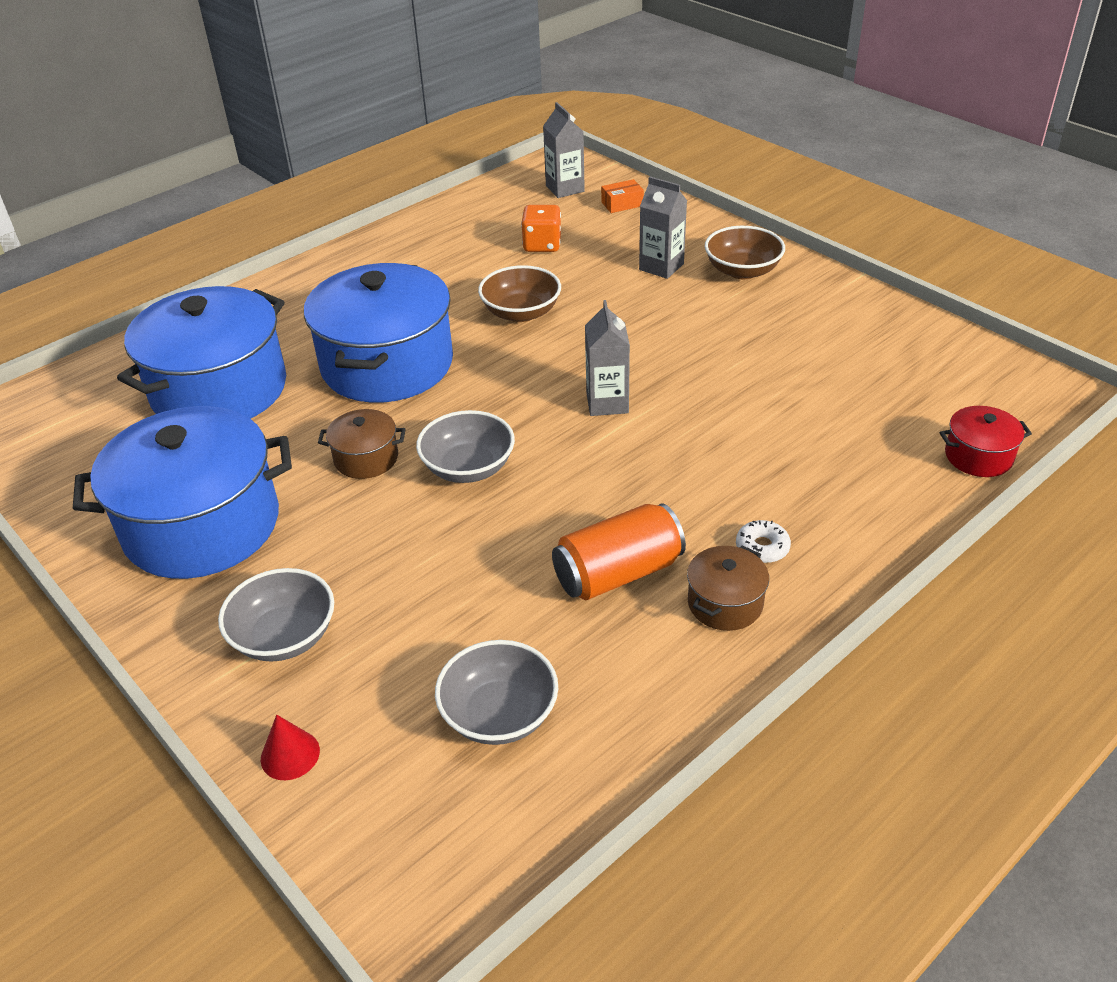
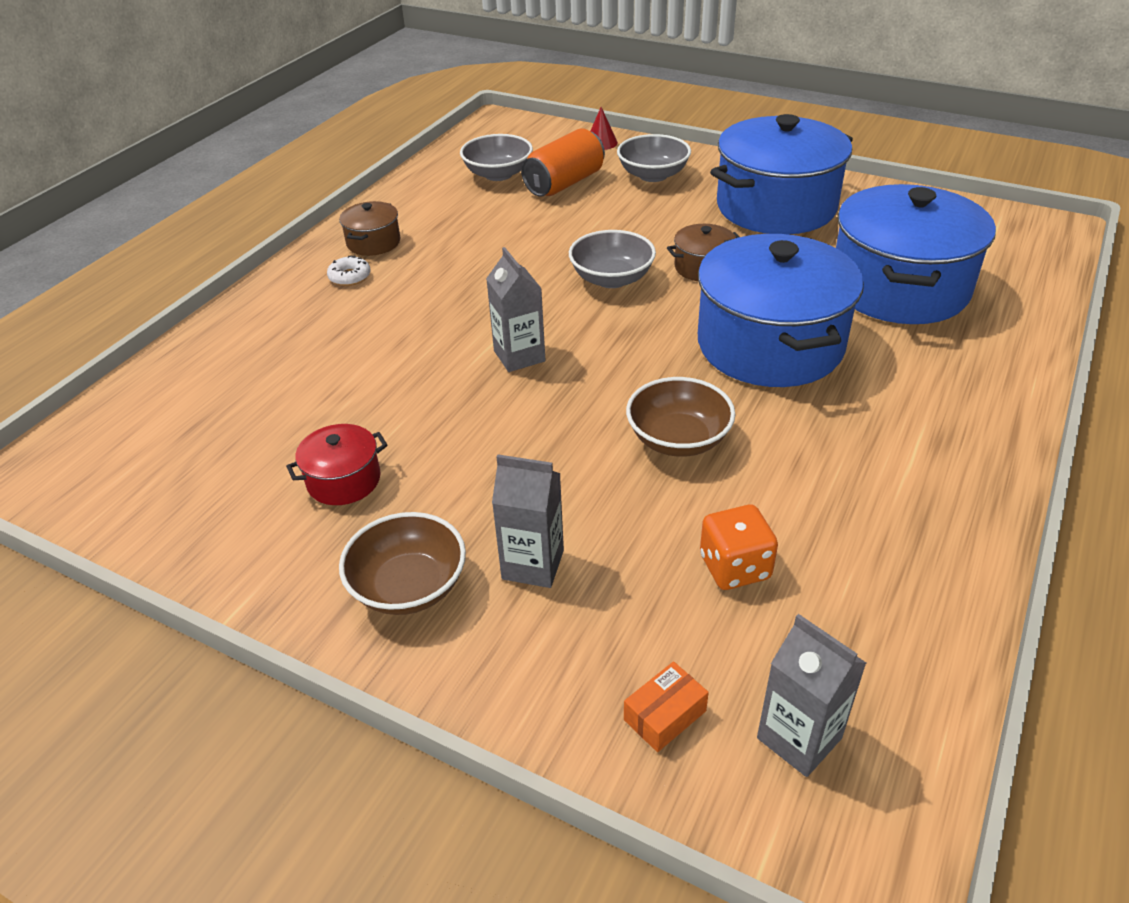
camera: 160 degrees right, 0 degrees up
(618, 573) = (455, 242): orange can -> orange can (564, 183)
(978, 456) = (146, 383): red pot -> red pot (344, 480)

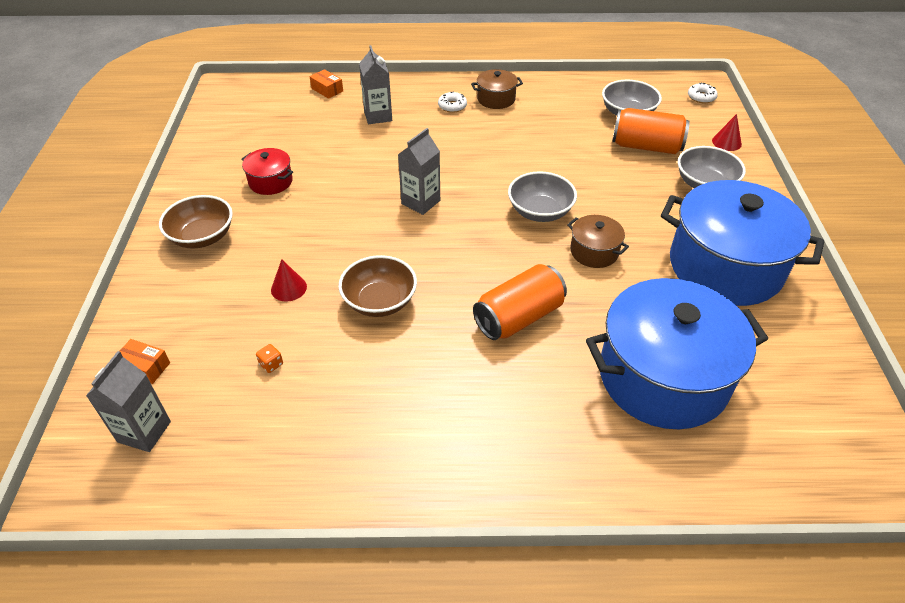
camera: 60 degrees right, 5 degrees up
(177, 369) = (327, 90): none -> orange box
(517, 129) = (701, 97): none -> white donut
(533, 564) = (237, 276): grey carton -> grey carton (378, 116)
(597, 516) = (288, 288): none -> red cone
(734, 567) = (271, 364): orange dice -> orange dice, size x0.48
(770, 345) = (519, 317): blue pot -> orange can

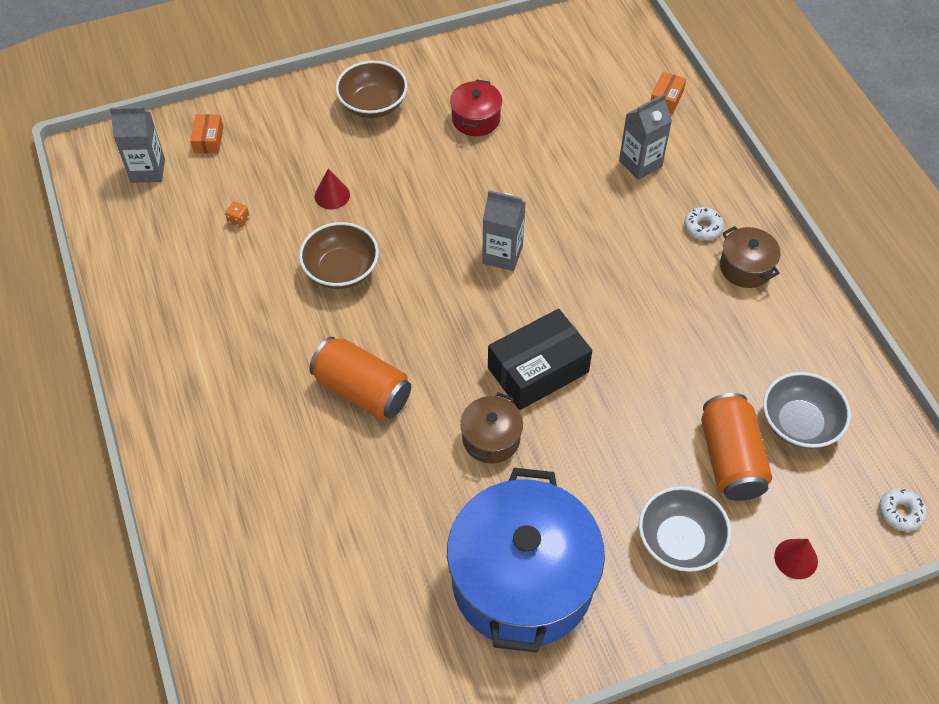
camera: 70 degrees right, 10 degrees up
(540, 211) = (538, 370): grey bowl -> black box
(663, 377) = (325, 537): blue pot -> none

